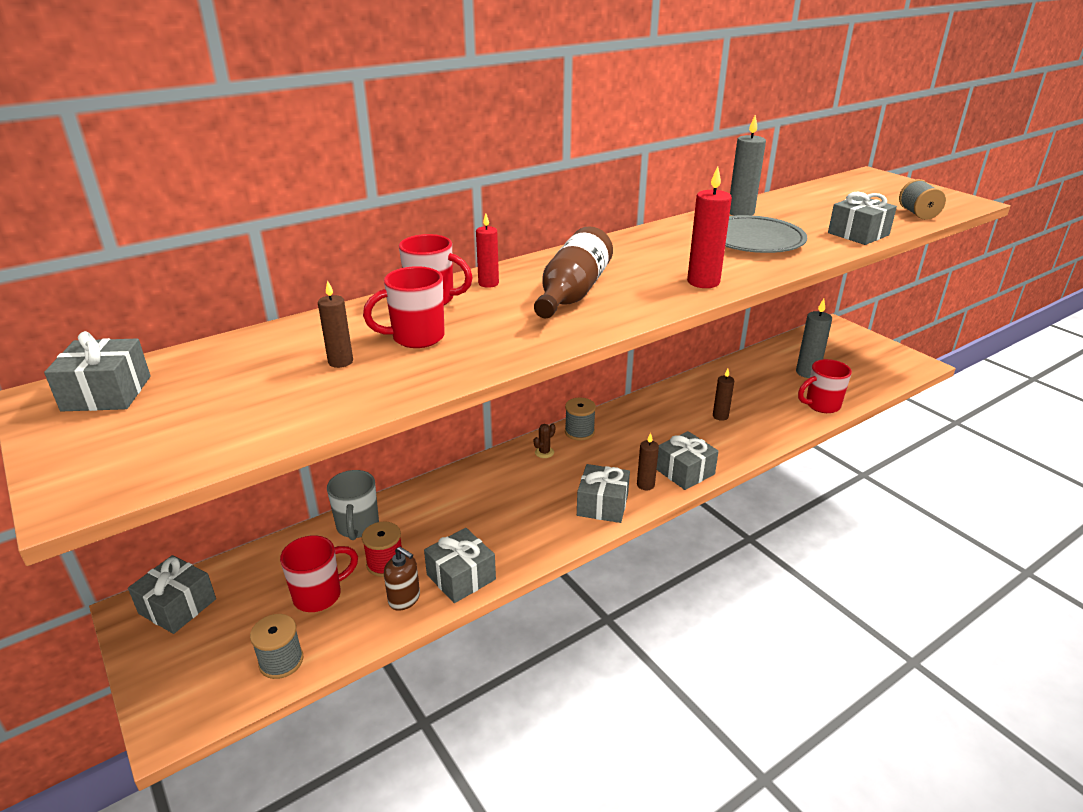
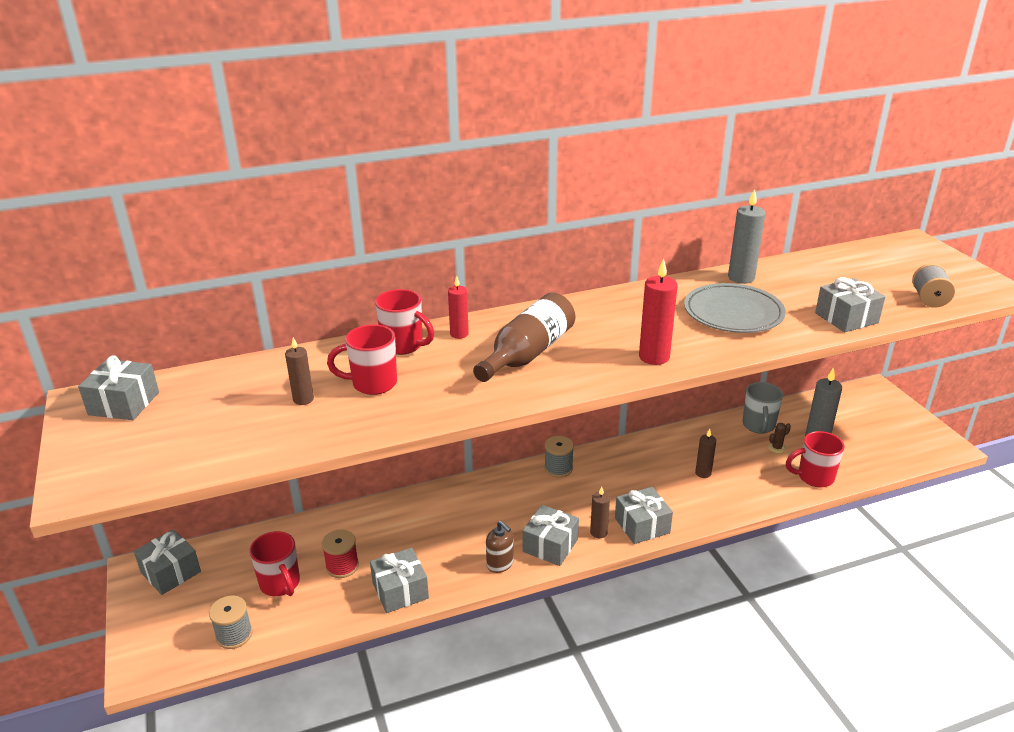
camera: 15 degrees right, 0 degrees up
(319, 595) = (280, 584): red mug -> red mug turned 75 degrees clockwise
(357, 527) = (330, 528): grey mug -> grey mug (758, 426)
(404, 599) = (347, 601): brown soap dispenser -> brown soap dispenser (500, 564)
(544, 452) = (517, 484): brown cactus -> brown cactus (776, 448)

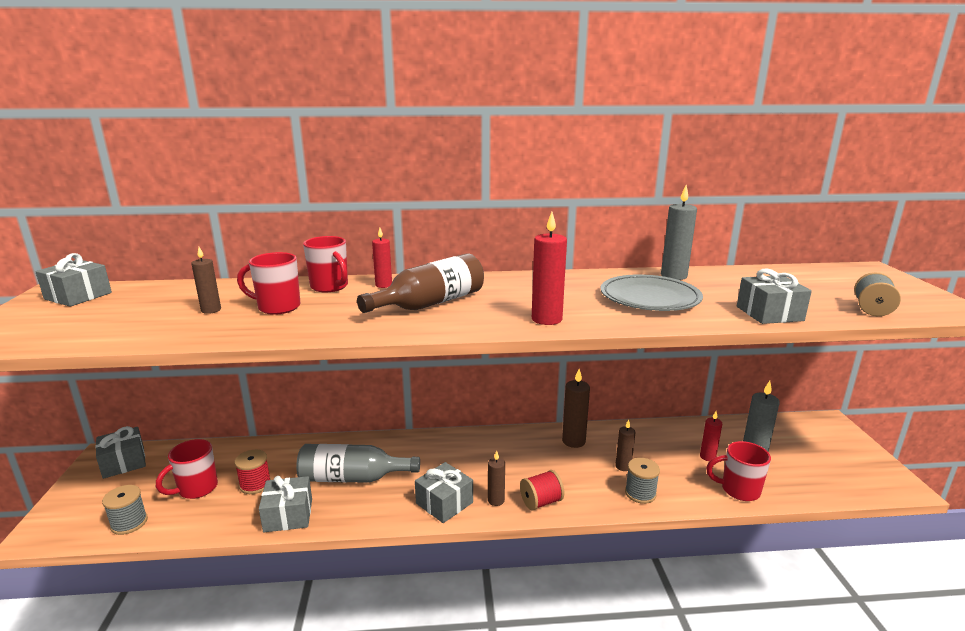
camera: 15 degrees right, 10 degrees down
(280, 584) = (196, 489): red mug -> red mug turned 60 degrees clockwise
(441, 538) = (352, 478): none -> grey bottle
(500, 564) = (389, 510): brown soap dispenser -> none
(558, 468) = (487, 439): grey spool -> grey spool (640, 493)
(642, 525) = (541, 502): grey gift -> red spool
(645, 454) = (573, 441): none -> brown candle
(758, 426) = (696, 435): grey mug -> none
(776, 448) = (707, 457): brown cactus -> red candle

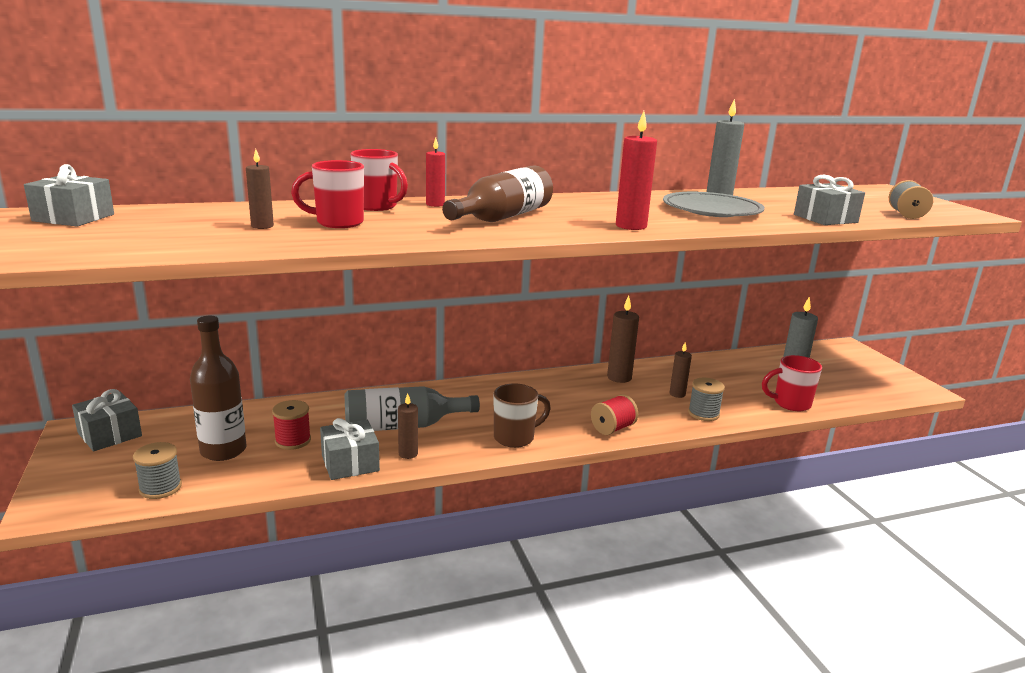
camera: 15 degrees left, 0 degrees up
(196, 489) = (223, 450): red mug -> brown bottle
(444, 503) = (515, 438): grey gift -> brown mug
(496, 500) = (567, 431): brown candle -> brown candle (408, 454)
(707, 457) = (752, 381): red candle -> none

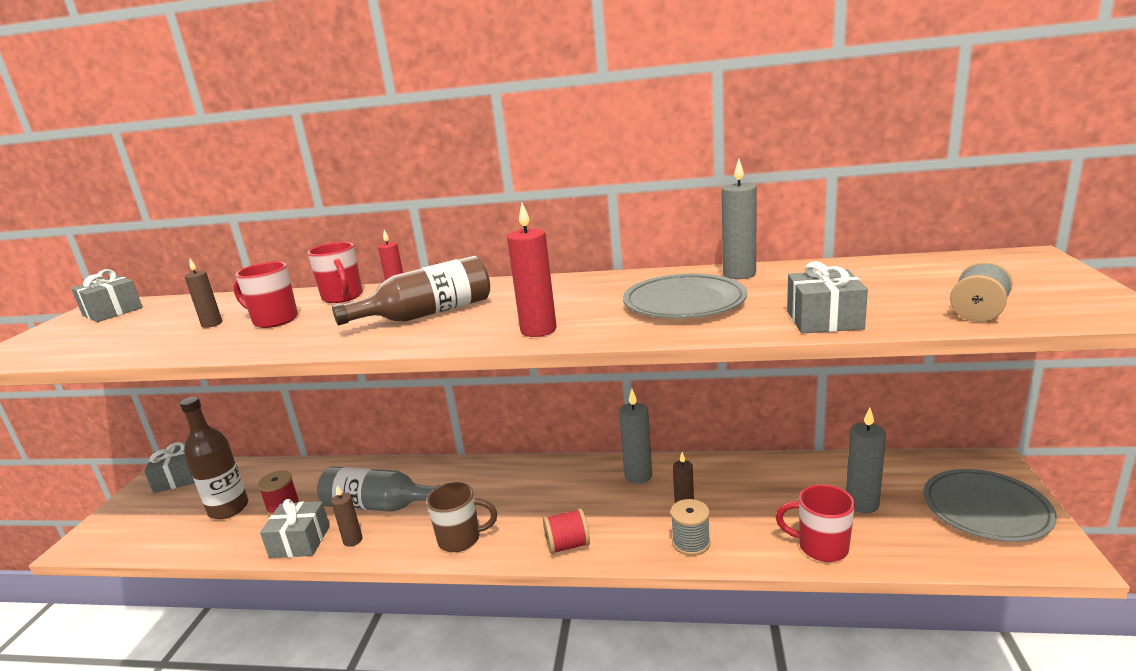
camera: 30 degrees right, 0 degrees up
(160, 488) = (156, 539): grey spool -> none
(619, 377) = (638, 476): brown candle -> grey candle
(864, 371) = (986, 509): none -> grey plate

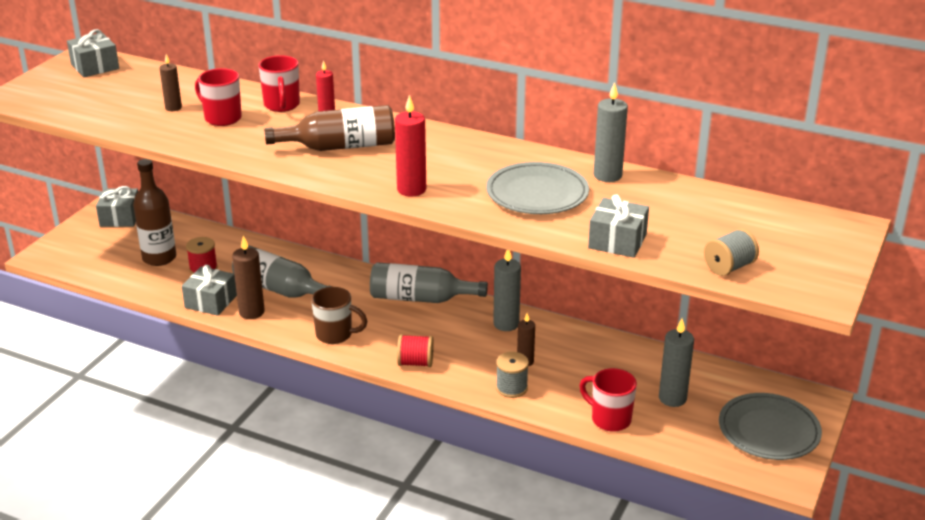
camera: 15 degrees right, 10 degrees up
(353, 540) = (251, 312): brown candle -> brown candle, size x1.59
(535, 474) = (420, 298): none -> grey bottle

